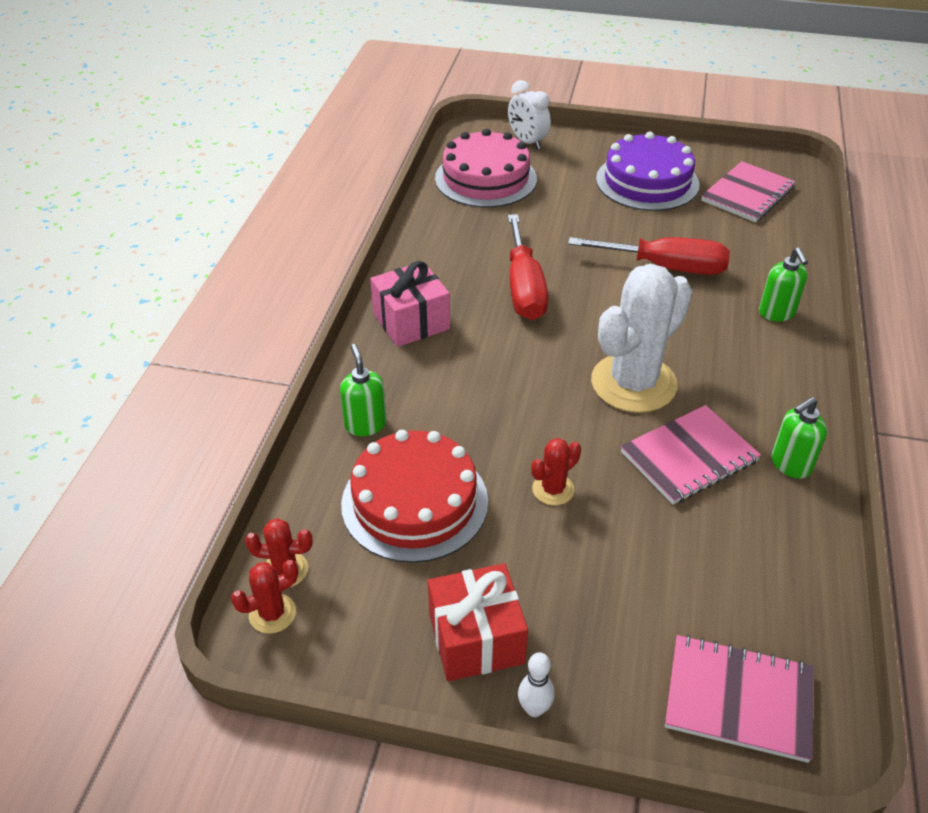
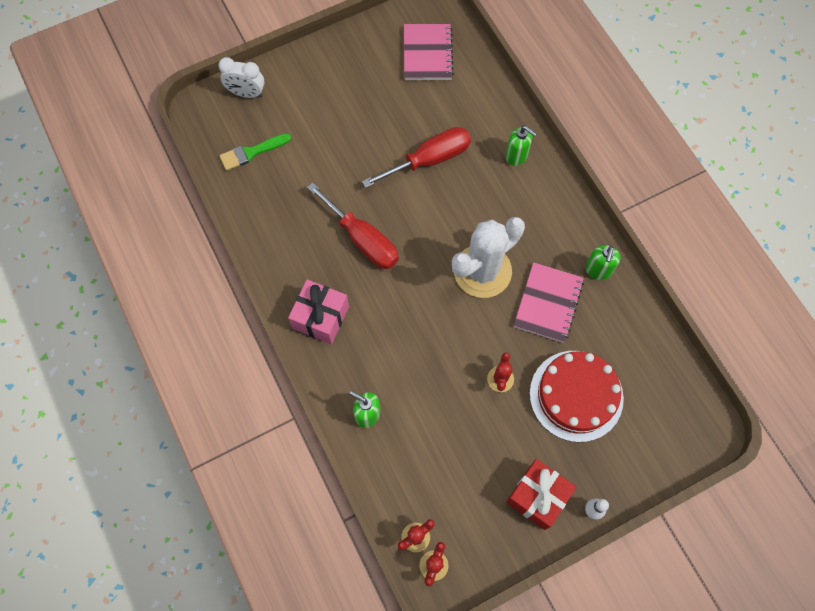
camera: 40 degrees left, 25 degrees up
(414, 502) = (440, 443): red cake -> red cake (576, 395)
(485, 179) = (251, 152): pink cake -> green brush
(633, 383) = (482, 271): white cactus -> white cactus turned 45 degrees clockwise
(647, 182) = (357, 83): purple cake -> none
(738, 699) = (668, 433): pink notebook -> none

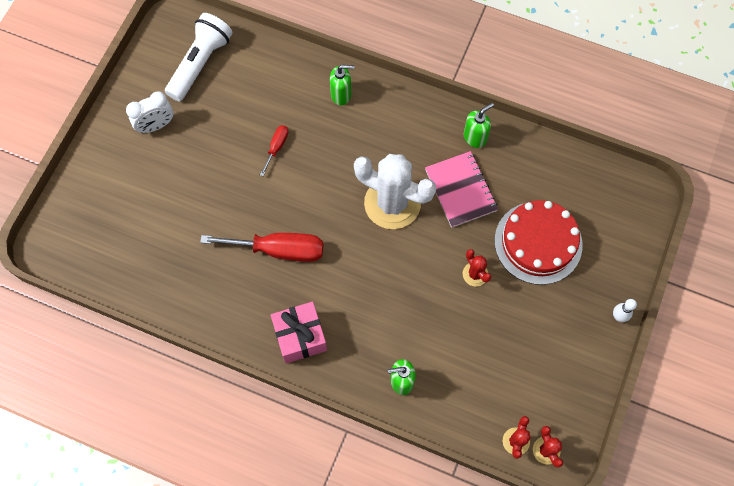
camera: 40 degrees left, 0 degrees up
(246, 93) = (76, 204): white clock -> white clock (156, 126)
(251, 152) = (124, 249): green brush -> none
(427, 53) = (200, 63): pink notebook -> white flashlight
(429, 160) = (276, 147): red screwdriver -> red screwdriver, size x0.49
(482, 271) = (392, 203): white cactus -> white cactus turned 75 degrees counterclockwise
(537, 497) = (574, 338): red gift -> none
(598, 270) = (475, 137): green soap dispenser -> green soap dispenser turned 105 degrees counterclockwise

